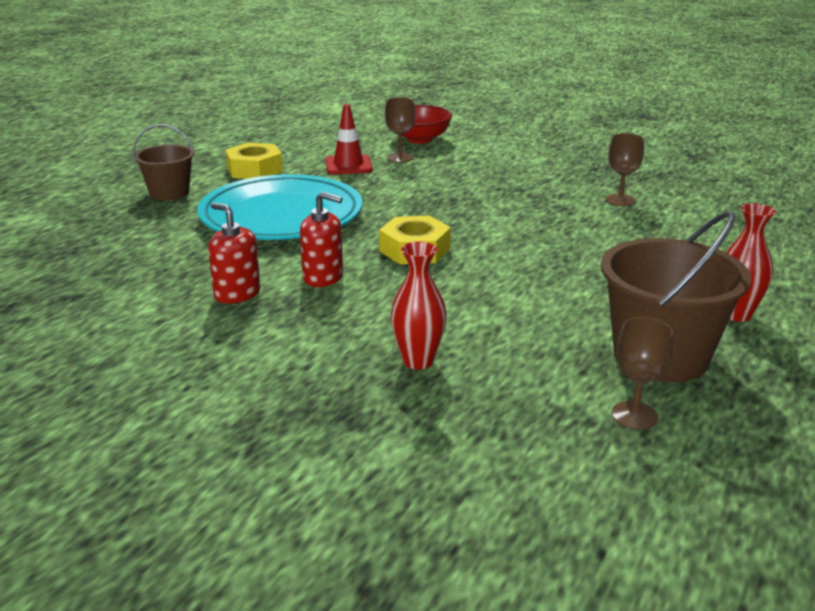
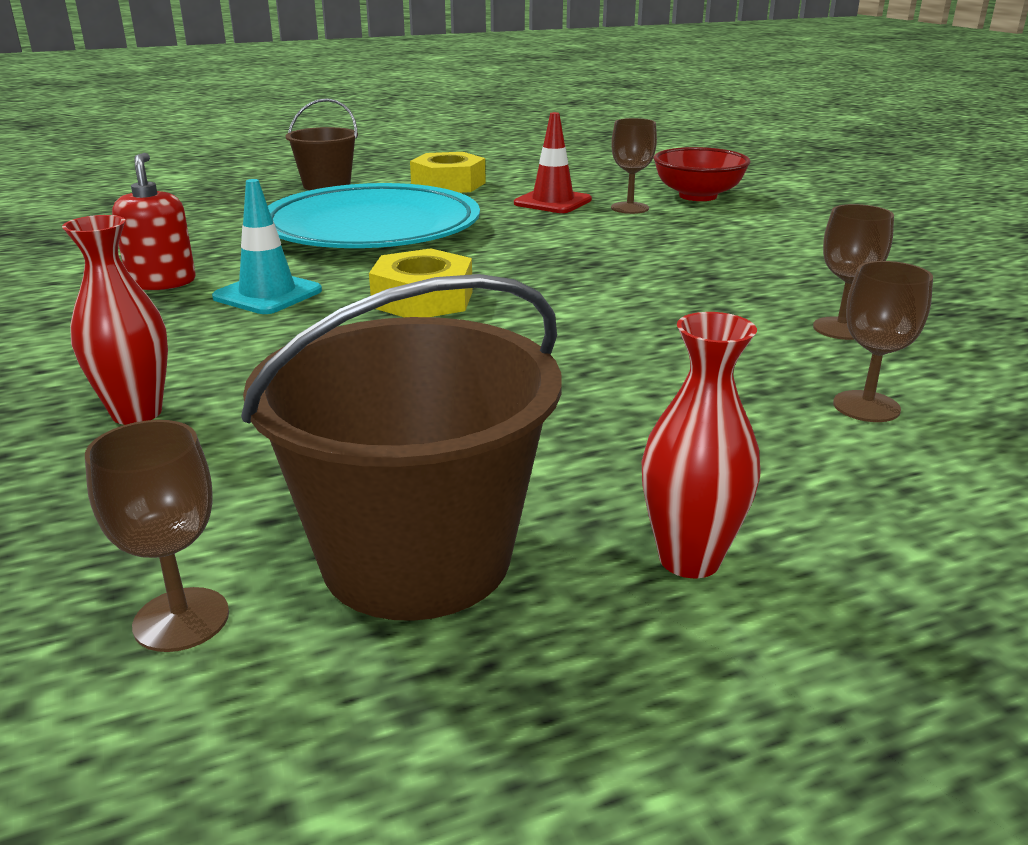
camera: 40 degrees right, 0 degrees up
(323, 277) = (268, 294): red soap dispenser -> turquoise traffic cone
(687, 233) = (866, 406): none -> brown goblet

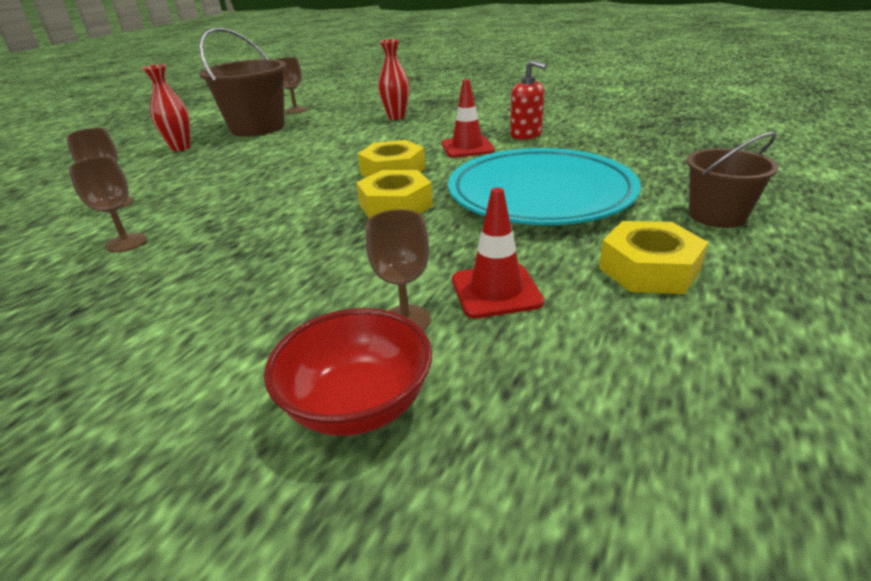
camera: 140 degrees right, 5 degrees up
(268, 294) = (467, 147): turquoise traffic cone -> red traffic cone
(504, 263) = (395, 205): none -> yellow nut

